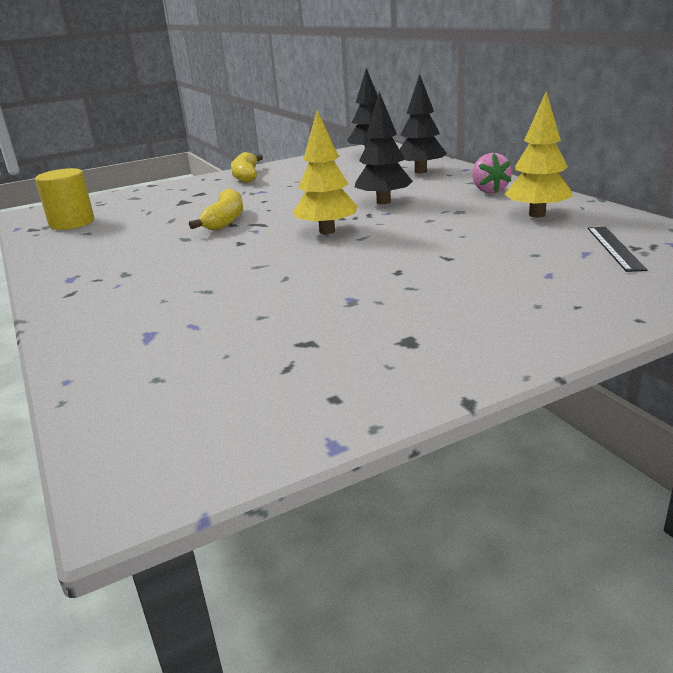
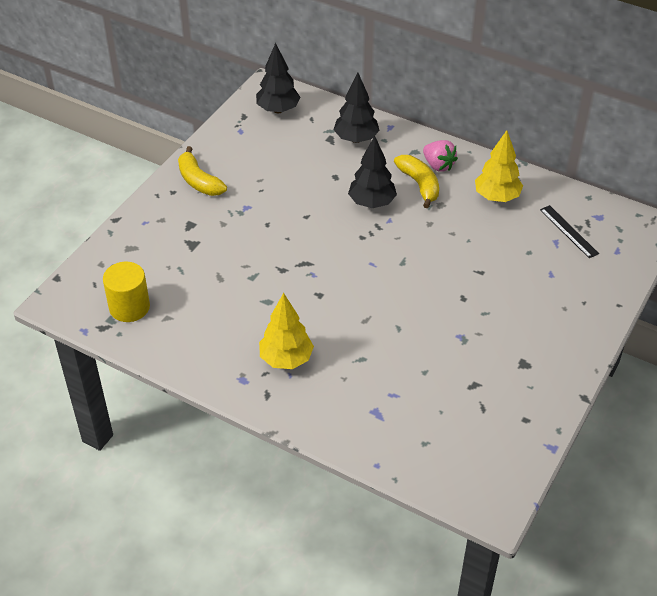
camera: 35 degrees left, 20 degrees up
(225, 220) = (270, 265): yellow banana -> yellow banana (419, 184)
(327, 231) = (369, 260): yellow tree -> yellow tree (286, 359)

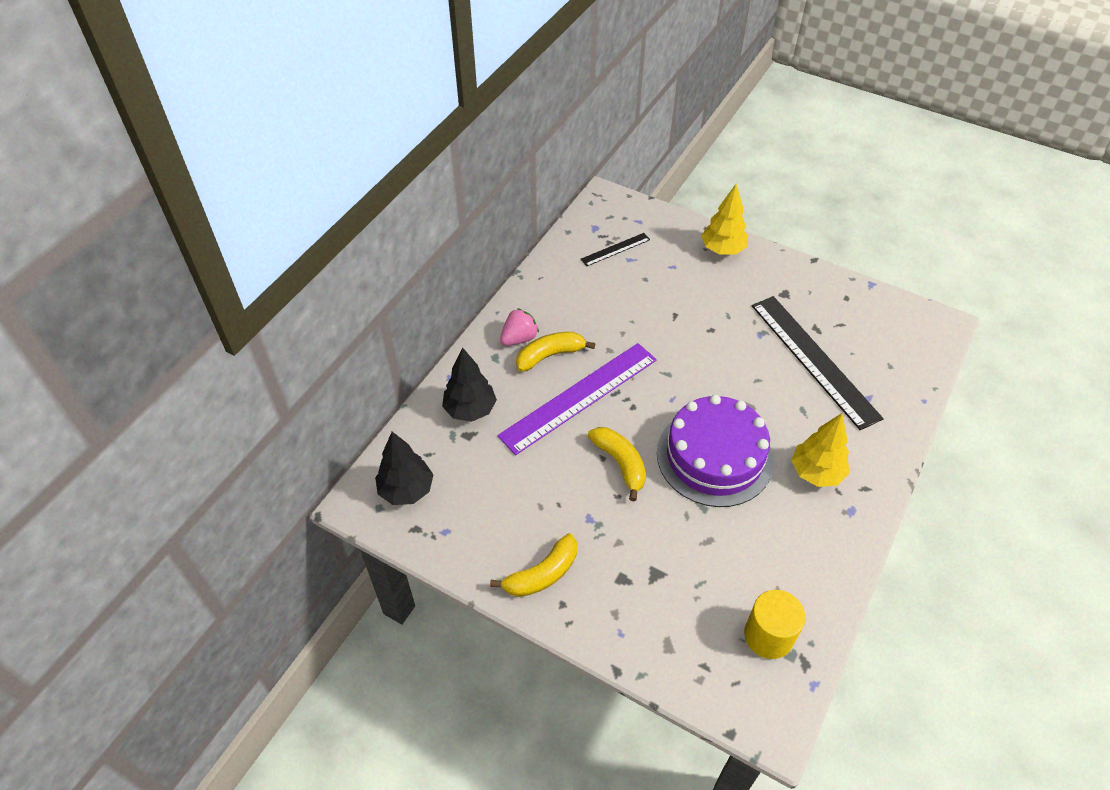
camera: 90 degrees left, 5 degrees up
(299, 227) = (620, 463): none -> yellow banana
(306, 288) = (714, 456): none -> purple cake
(372, 203) = (579, 397): black tree -> purple ruler
(428, 376) = (814, 360): none -> black ruler
(496, 197) = (568, 296): yellow tree -> yellow tree (722, 250)

